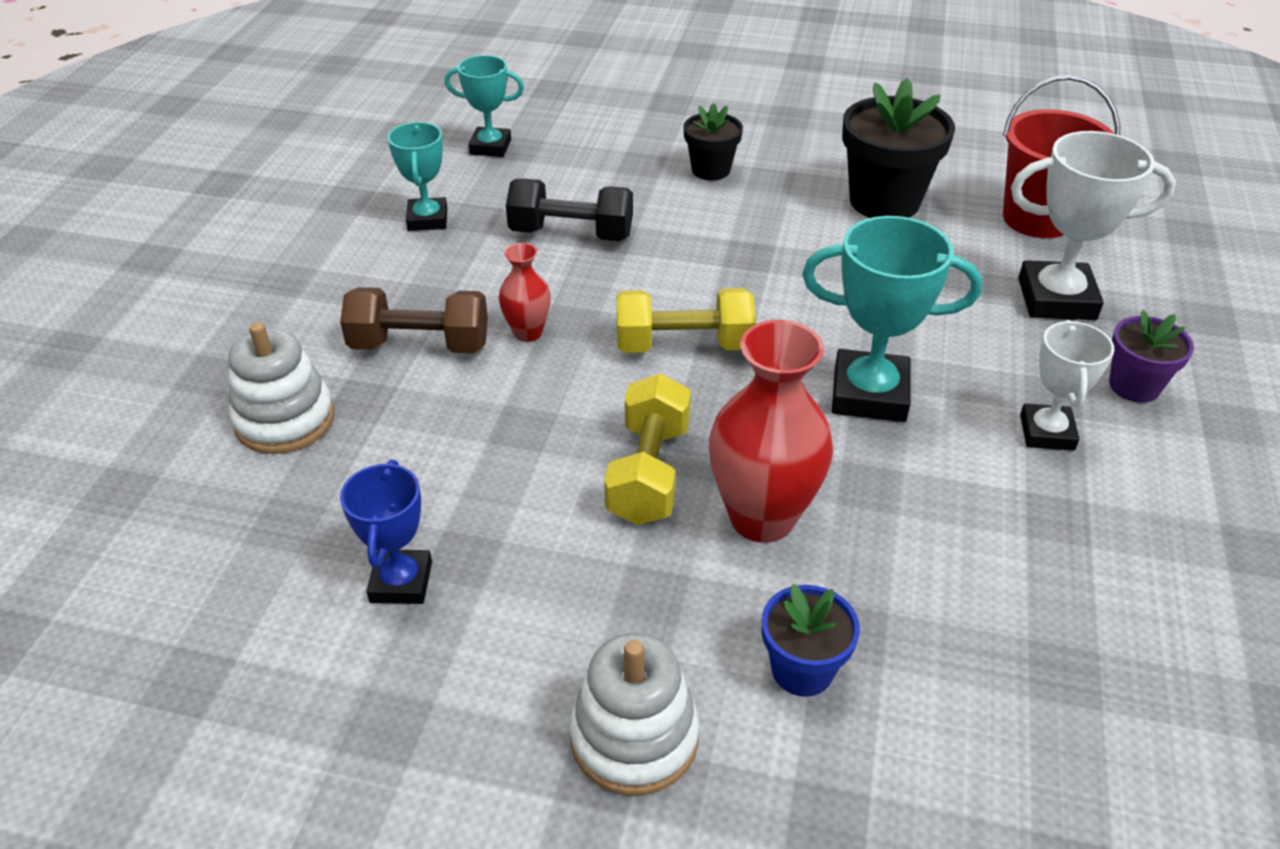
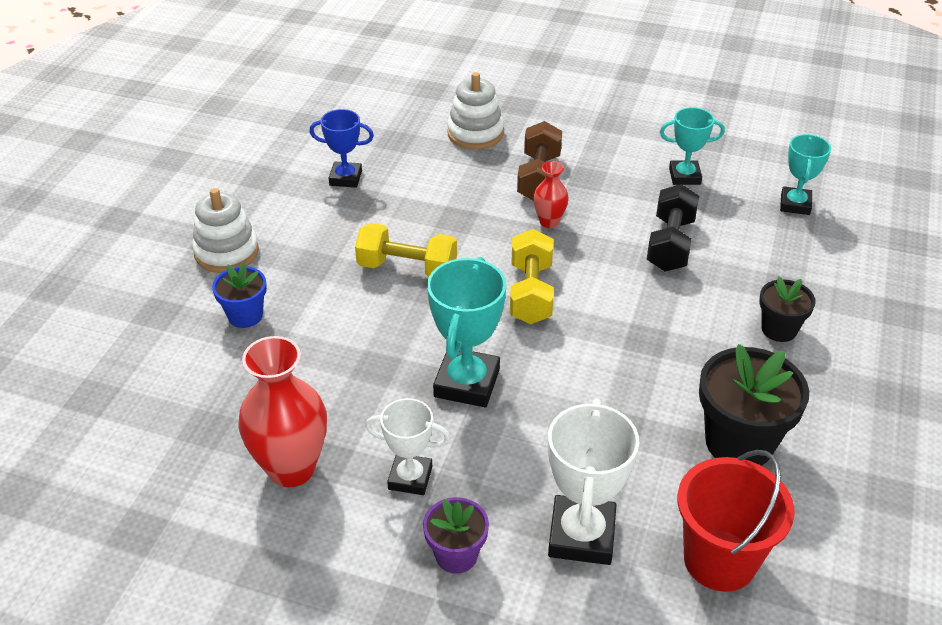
camera: 95 degrees right, 0 degrees up
(762, 518) = (359, 313): red vase -> red vase (291, 468)

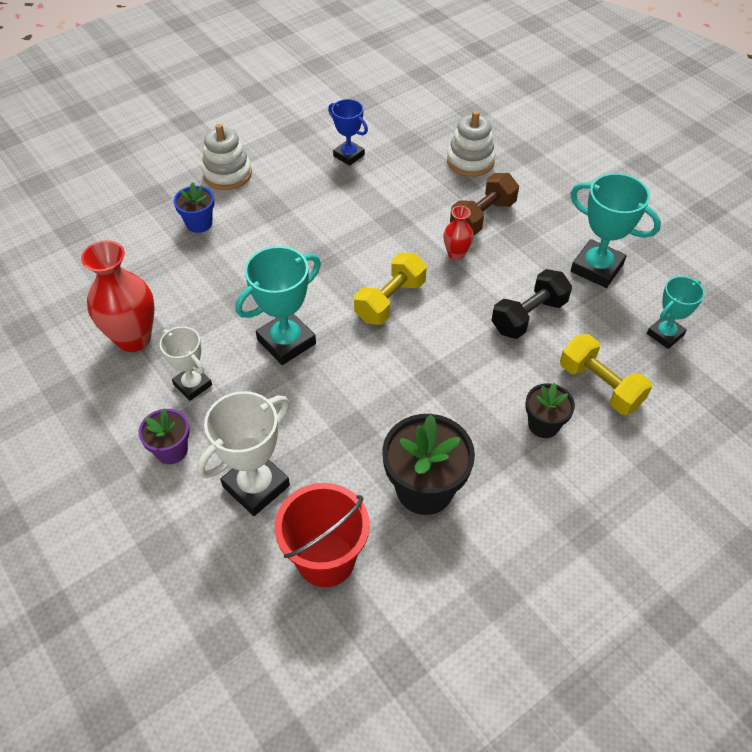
camera: 35 degrees right, 10 degrees up
(407, 268) = (326, 241): yellow dumbbell -> yellow dumbbell (600, 386)
(684, 176) = (596, 268): turquoise trophy -> turquoise trophy, size x1.58

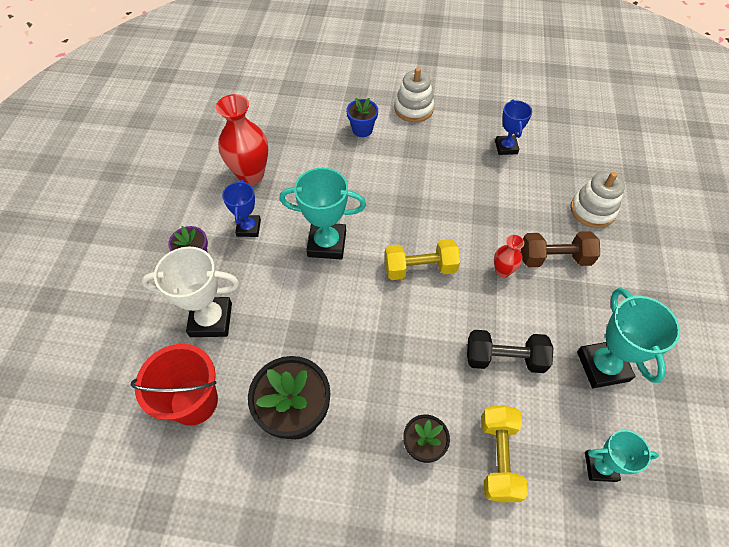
camera: 45 degrees right, 5 degrees up
(192, 385) = (248, 228): white trophy -> blue trophy

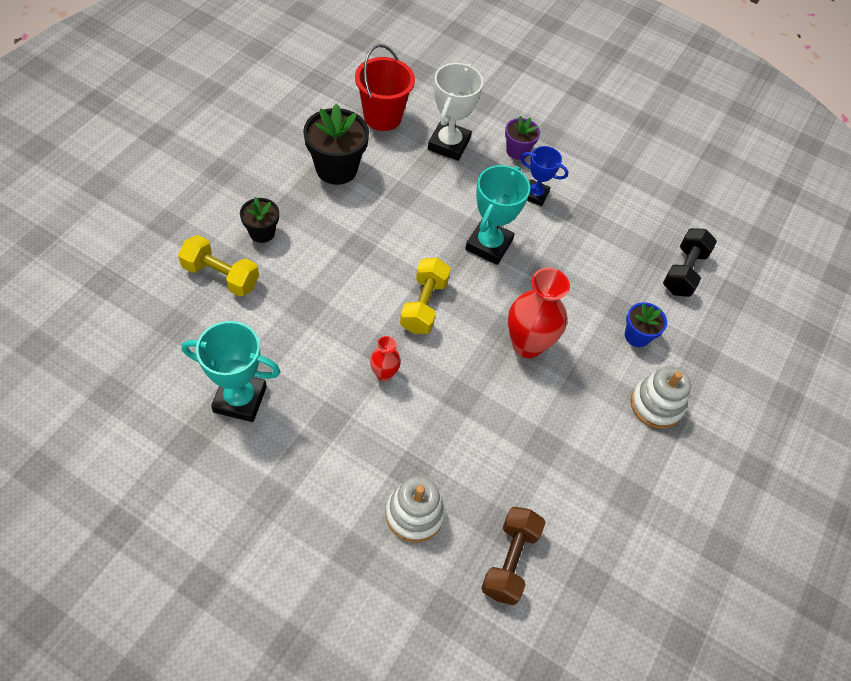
camera: 105 degrees right, 0 degrees up
(251, 175) = (603, 216): red vase -> red vase (527, 344)
(504, 358) = (296, 325): black dumbbell -> black dumbbell (683, 272)
(506, 147) = (552, 475): blue trophy -> none
(554, 258) = (373, 431): brown dumbbell -> brown dumbbell (510, 561)
(600, 466) = (166, 341): turquoise trophy -> none

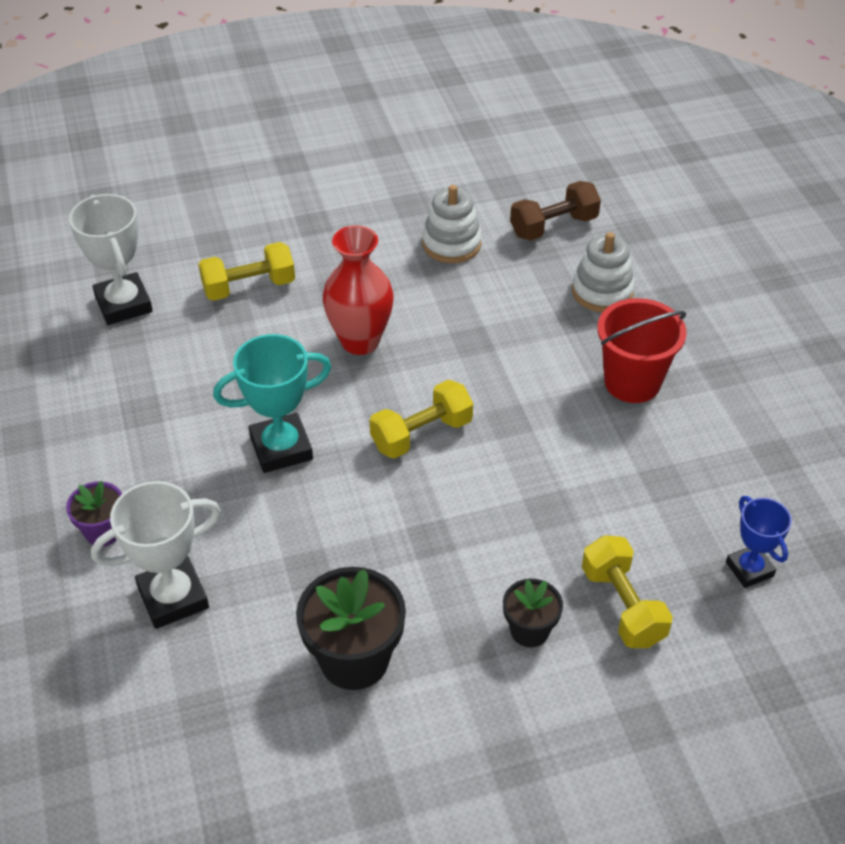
camera: 130 degrees left, 10 degrees down
(240, 399) = (693, 463): turquoise trophy -> none
(382, 117) = (209, 700): red bucket -> red bucket (632, 382)
(384, 373) = (527, 400): red vase -> none
(535, 195) = (158, 467): blue trophy -> blue trophy (749, 569)
(637, 336) = (249, 287): blue flower pot -> yellow dumbbell
(656, 405) = (307, 237): white stacking toy -> white stacking toy (451, 244)
(683, 272) = (123, 304): black dumbbell -> white trophy

